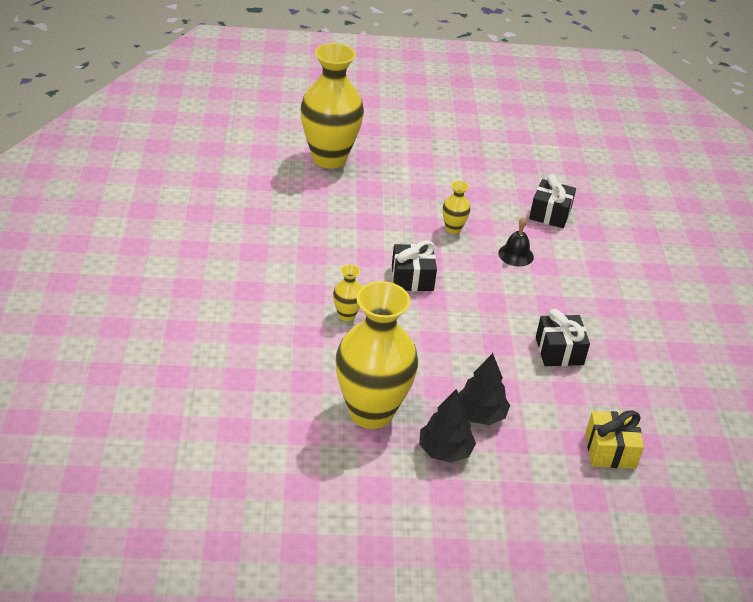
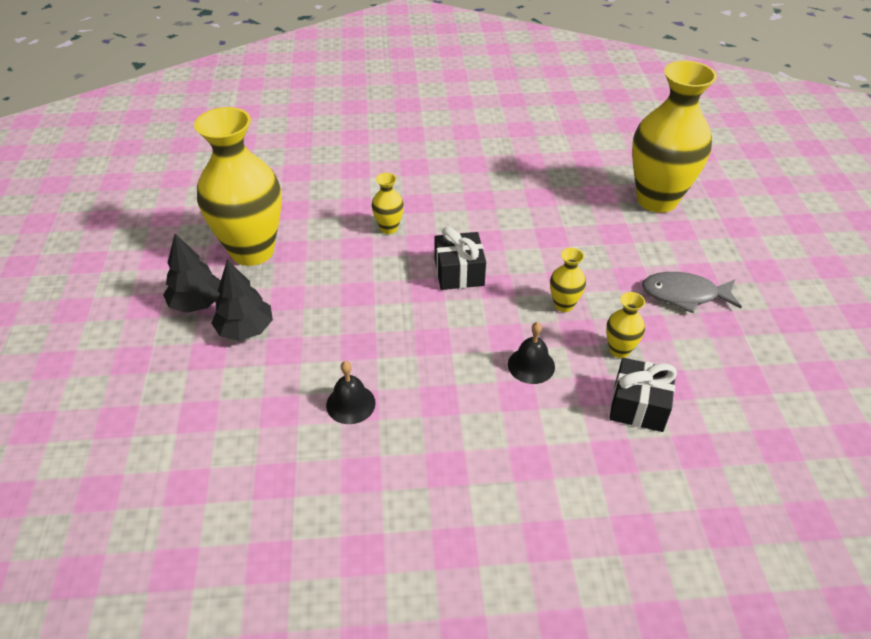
camera: 90 degrees right, 5 degrees up
(444, 171) = (684, 295): none -> grey fish
(499, 211) = (619, 350): none -> yellow vase
(559, 351) = (350, 404): black gift -> black bell
(610, 450) = (181, 446): yellow gift -> none

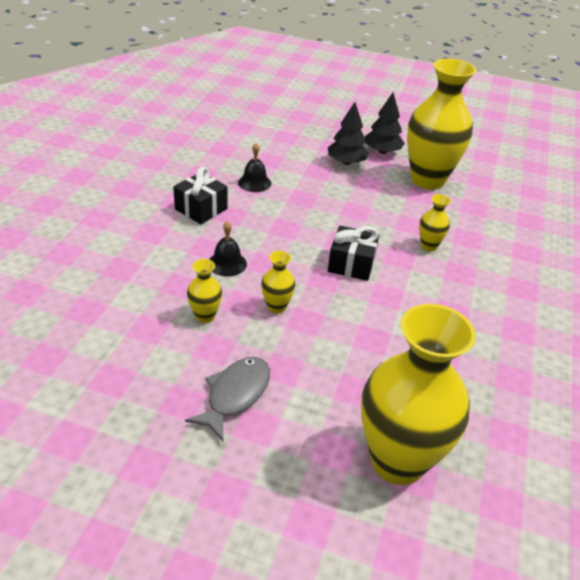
camera: 110 degrees right, 5 degrees down
(638, 406) = (146, 300): black gift -> black gift (201, 209)

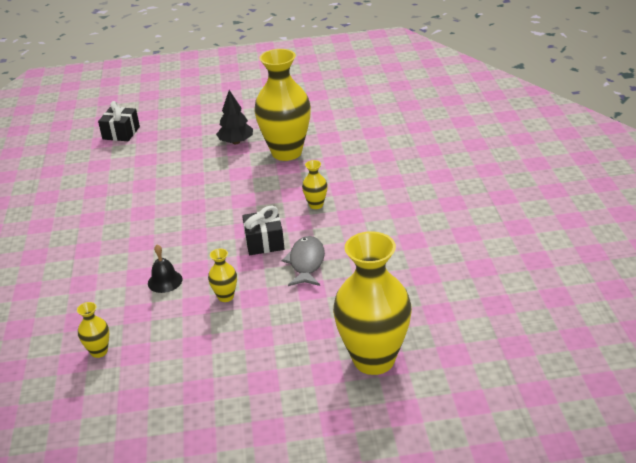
camera: 20 degrees left, 5 degrees down
(201, 209) = (113, 248): black gift -> black gift (121, 133)
(205, 316) = (174, 326): yellow vase -> yellow vase (99, 351)
(235, 395) = (234, 369): grey fish -> grey fish (306, 263)
(254, 183) = (144, 209): black bell -> none
(346, 162) = (211, 162): black tree -> none

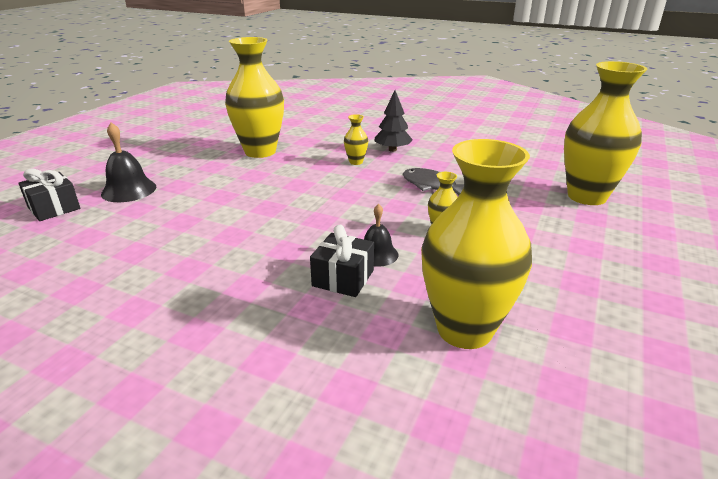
camera: 60 degrees left, 5 degrees down
(99, 351) = (464, 330): yellow vase -> yellow vase, size x2.37
(167, 141) = (129, 190): none -> black bell
(236, 142) = (201, 164): black tree -> black tree (392, 150)
(264, 242) = (379, 193): black gift -> black gift (343, 278)

